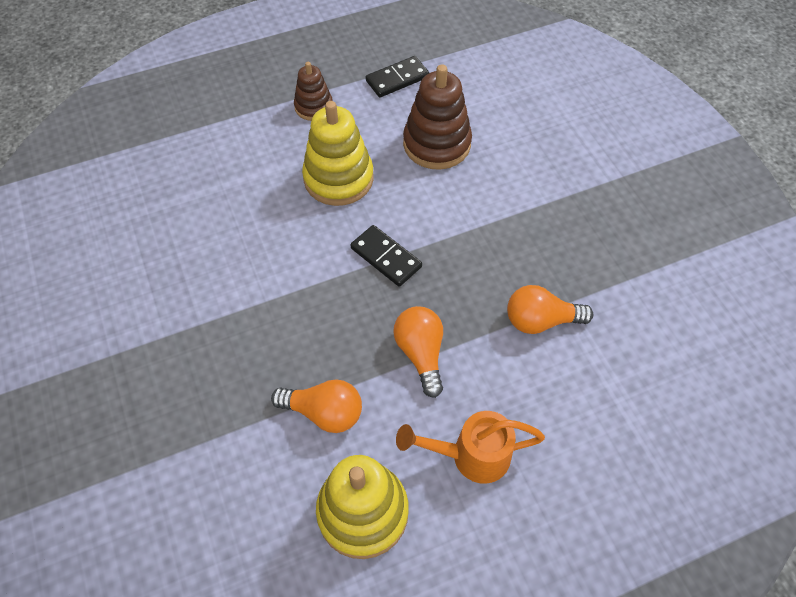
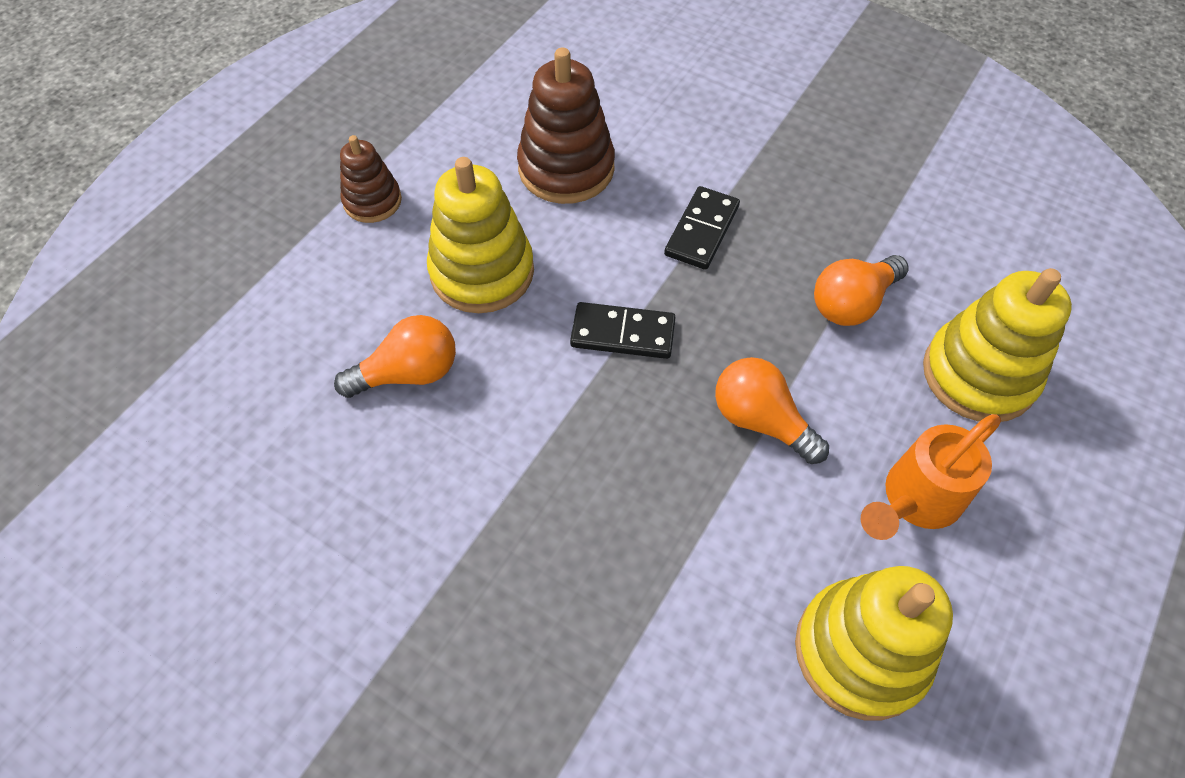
camera: 35 degrees left, 0 degrees up
(324, 412) = (713, 565): orange light bulb -> orange light bulb (408, 373)
(397, 79) = (451, 116): black domino -> black domino (701, 230)
(583, 411) = (978, 375): none -> yellow stacking toy

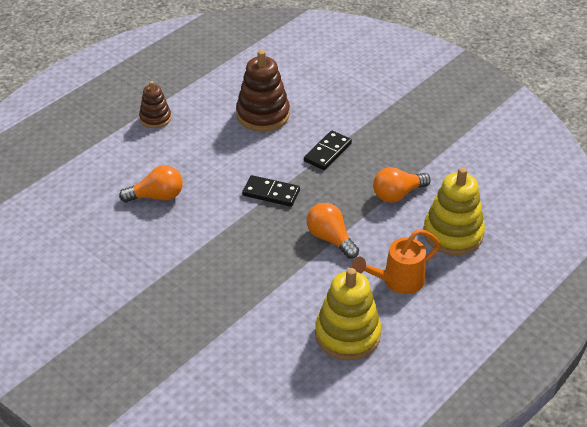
camera: 10 degrees right, 15 degrees down
(482, 272) = (205, 157): yellow stacking toy -> none

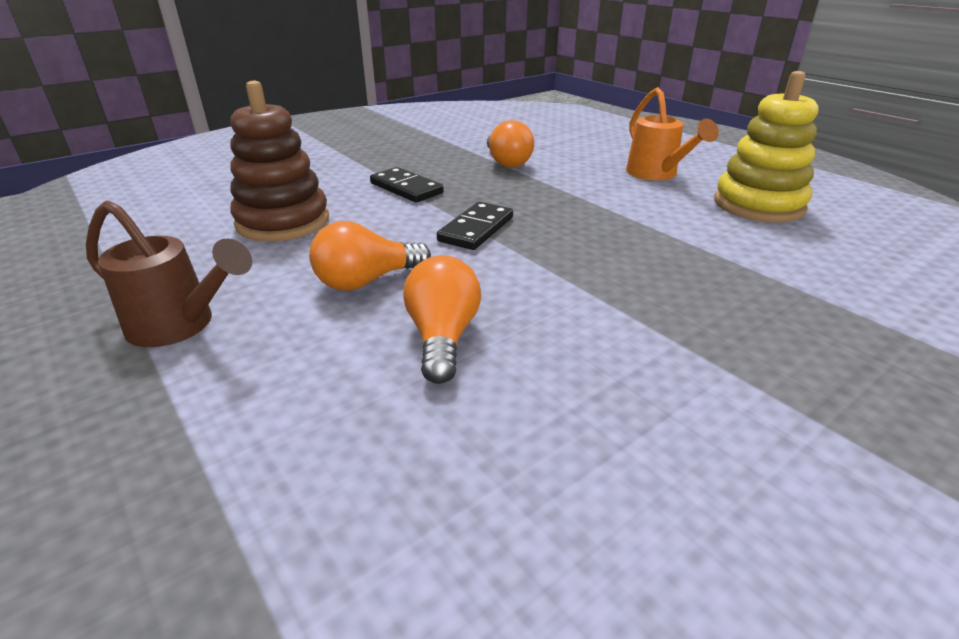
camera: 80 degrees left, 10 degrees down
(155, 118) = (181, 326): brown stacking toy -> brown watering can
(330, 239) = (582, 200): orange light bulb -> orange light bulb (367, 281)
(453, 234) = (577, 147): yellow stacking toy -> none

